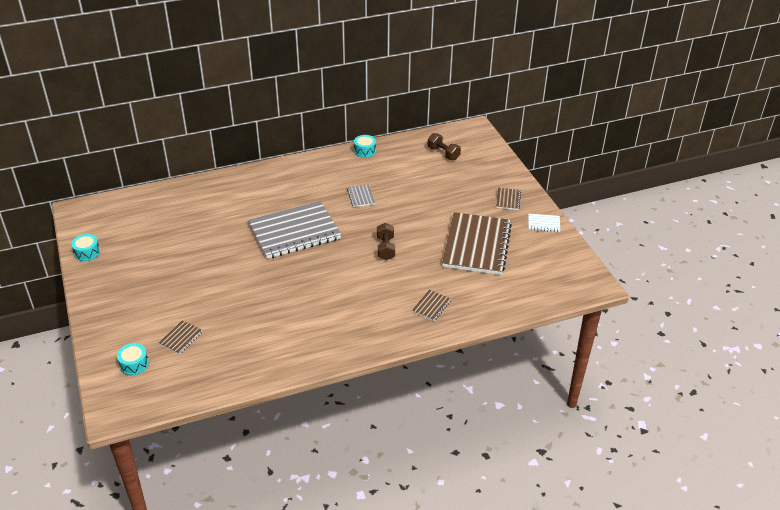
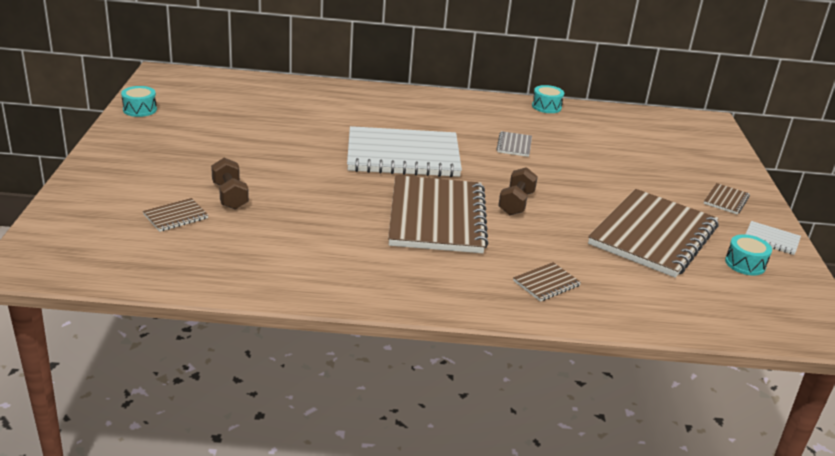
camera: 20 degrees right, 10 degrees down
(134, 364) = (95, 225): turquoise drum -> turquoise drum (745, 264)
(294, 232) = (403, 156): grey notebook -> white notebook
(343, 278) = (437, 217): none -> brown notebook
(443, 153) = (653, 133): brown dumbbell -> brown dumbbell (230, 196)

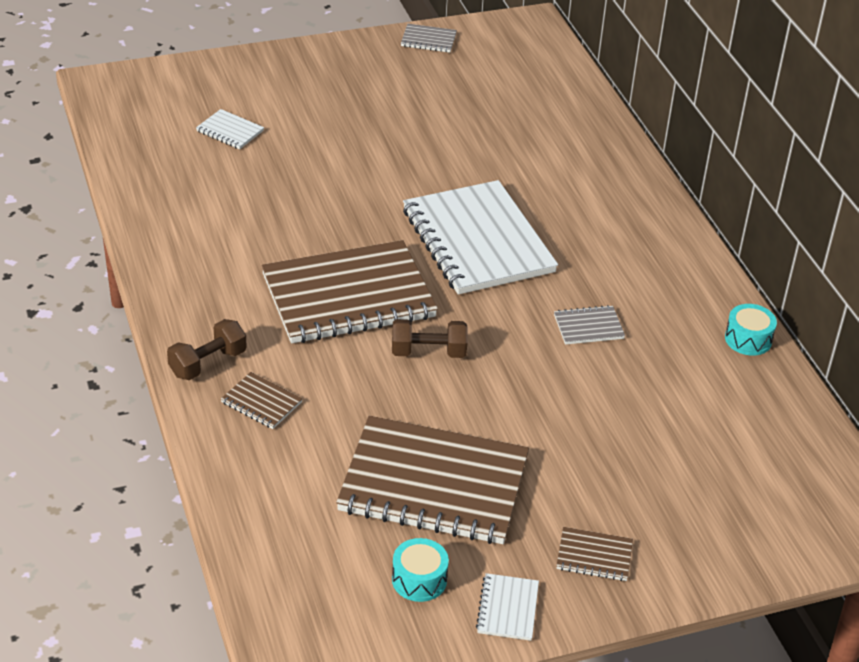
camera: 70 degrees right, 10 degrees up
(140, 109) = (428, 40): turquoise drum -> grey notebook
(176, 216) = (230, 131): brown notebook -> white notebook
(230, 196) = (291, 150): brown dumbbell -> brown dumbbell (208, 363)

